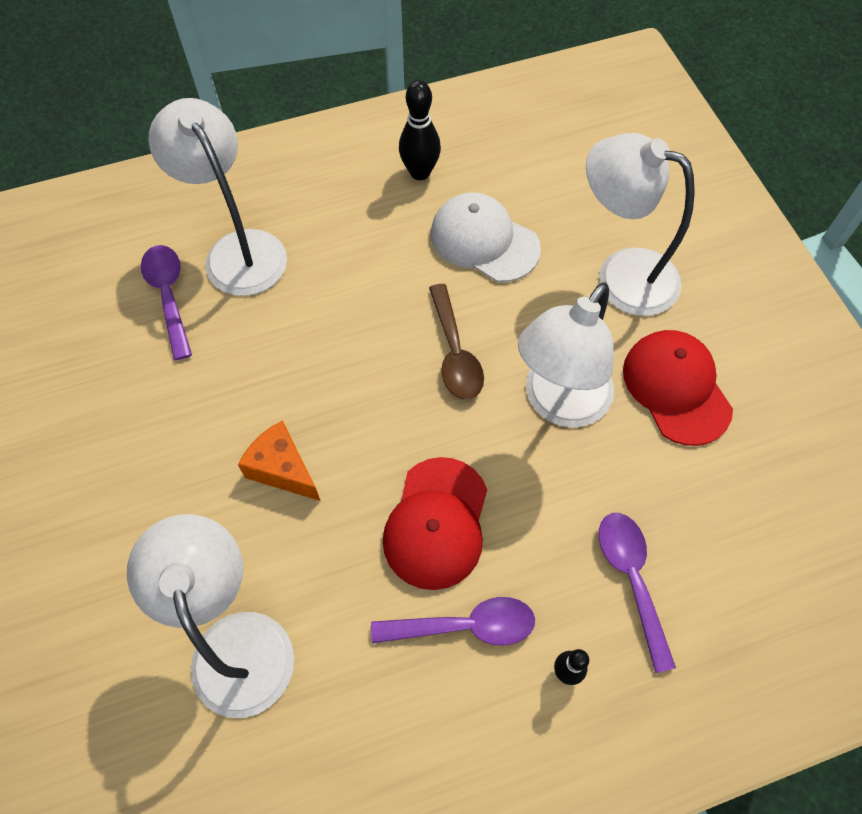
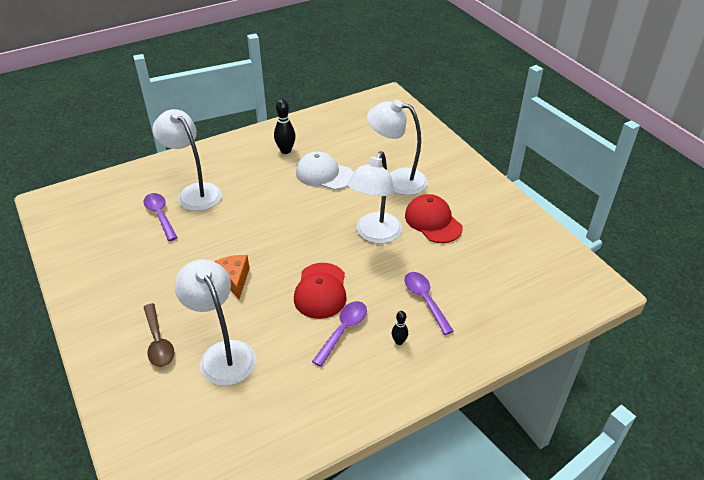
camera: 10 degrees left, 20 degrees down
(282, 469) = (235, 279): orange cheese -> orange cheese turned 45 degrees clockwise
(455, 352) = (317, 221): brown spoon -> brown spoon (158, 342)
(464, 626) = (343, 330): purple spoon -> purple spoon turned 45 degrees counterclockwise

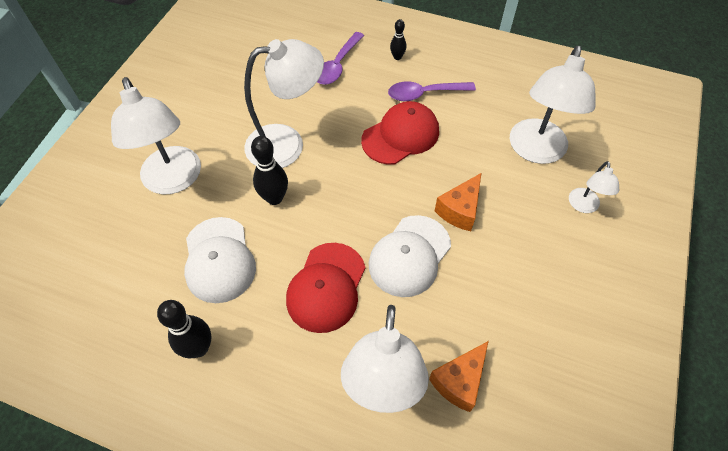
camera: 130 degrees left, 15 degrees up
(158, 342) = (584, 206): brown spoon -> white lamp
(160, 215) = (459, 381): purple spoon -> orange cheese
(237, 239) = (409, 256): none -> white cap
(339, 210) = (274, 198): none -> black bowling pin
(433, 221) = (225, 113): red cap -> red cap (326, 287)

